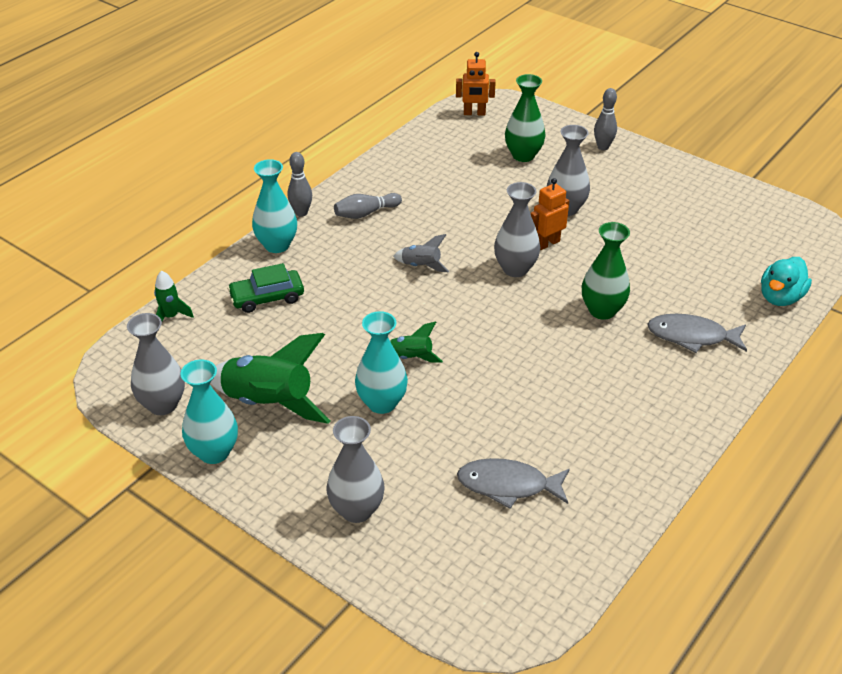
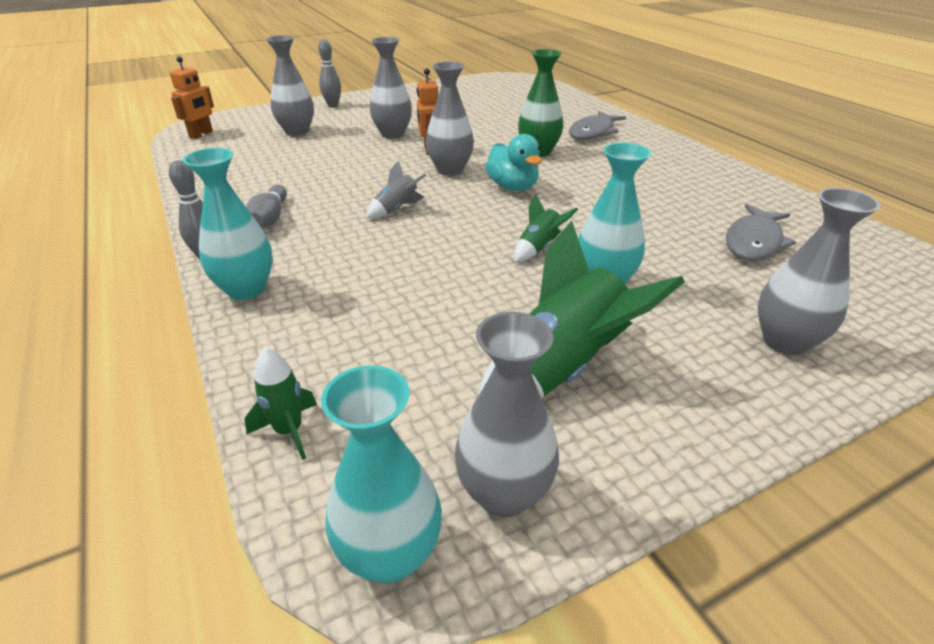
camera: 65 degrees left, 5 degrees down
(214, 452) = (646, 452): turquoise vase -> turquoise vase (390, 554)
(267, 297) = (343, 321): green car -> none
(523, 155) = (297, 131): green vase -> grey vase
(780, 297) = (570, 101): turquoise duck -> turquoise duck (512, 187)

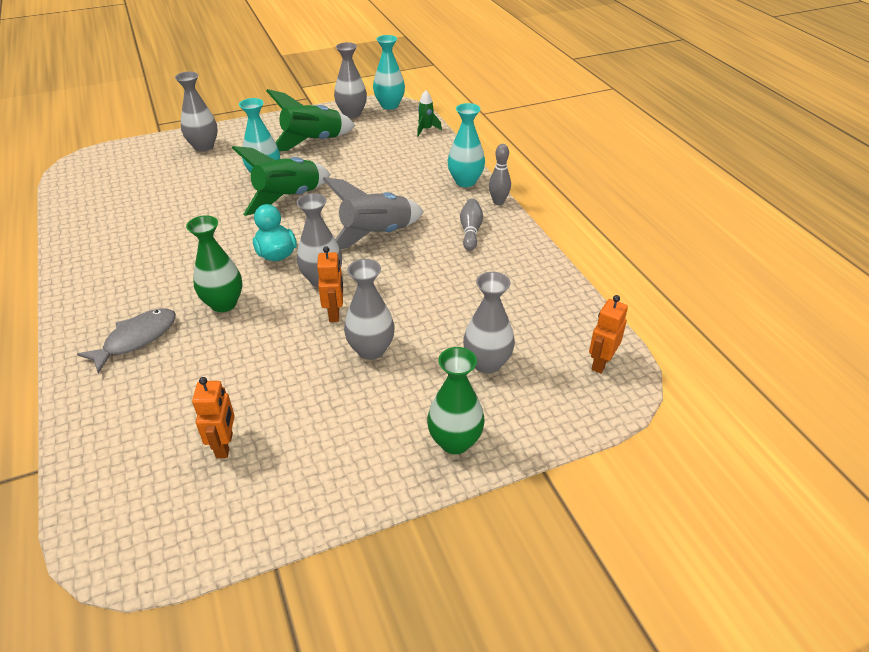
camera: 175 degrees left, 5 degrees up
(333, 105) = (455, 441): grey bowling pin -> green vase
(397, 209) = (376, 235): grey rocket -> grey rocket, size x2.06
(482, 100) = (225, 445): none -> orange robot
(538, 248) = (288, 198): green rocket -> green rocket, size x2.06
(754, 242) = (147, 195): grey fish -> none

